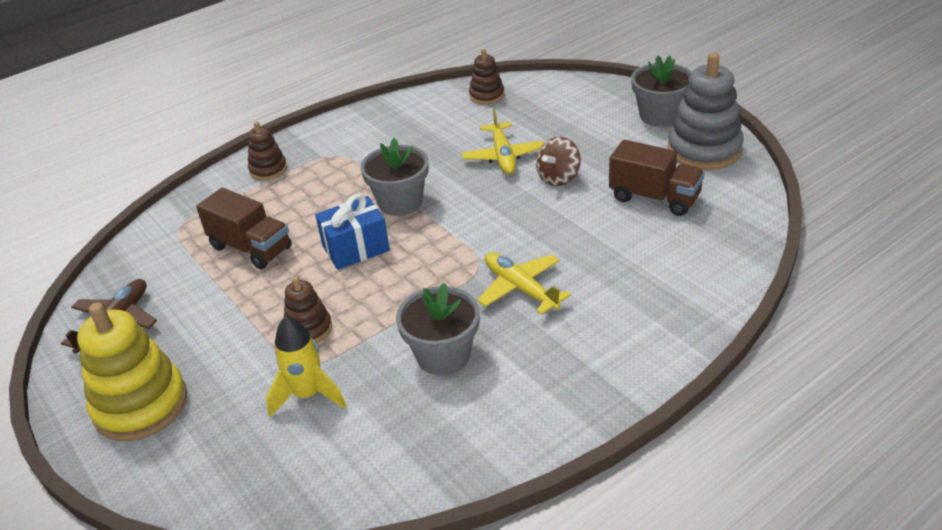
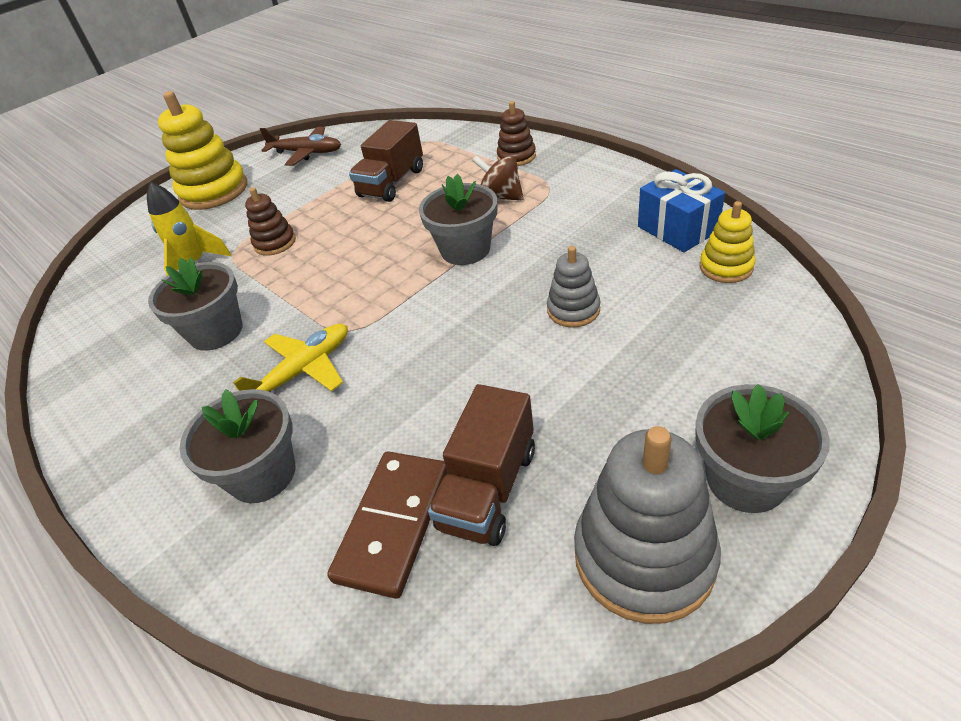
camera: 85 degrees right, 5 degrees up
(356, 248) = (386, 240): blue gift -> blue gift (677, 229)
(487, 96) = (726, 267): brown stacking toy -> yellow stacking toy
(503, 156) = (573, 310): yellow plane -> grey stacking toy
(558, 178) = (529, 371): brown spinning top -> brown spinning top (500, 197)
(627, 300) = (262, 474): none -> grey flower pot
(677, 235) = (393, 524): none -> brown domino

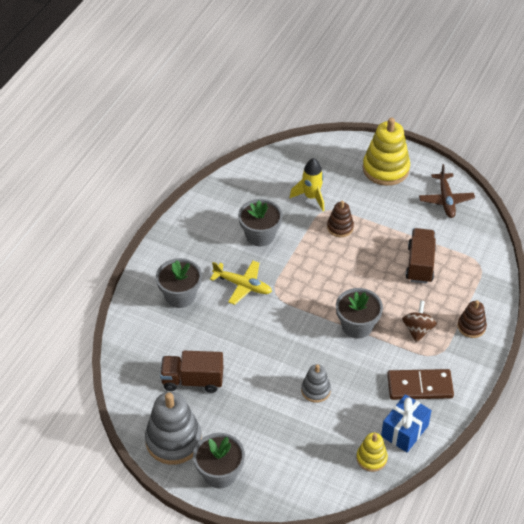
camera: 65 degrees right, 5 degrees up
(392, 183) = (420, 264): brown truck -> brown truck turned 90 degrees clockwise
(393, 524) = (168, 352): brown domino -> brown domino (419, 386)

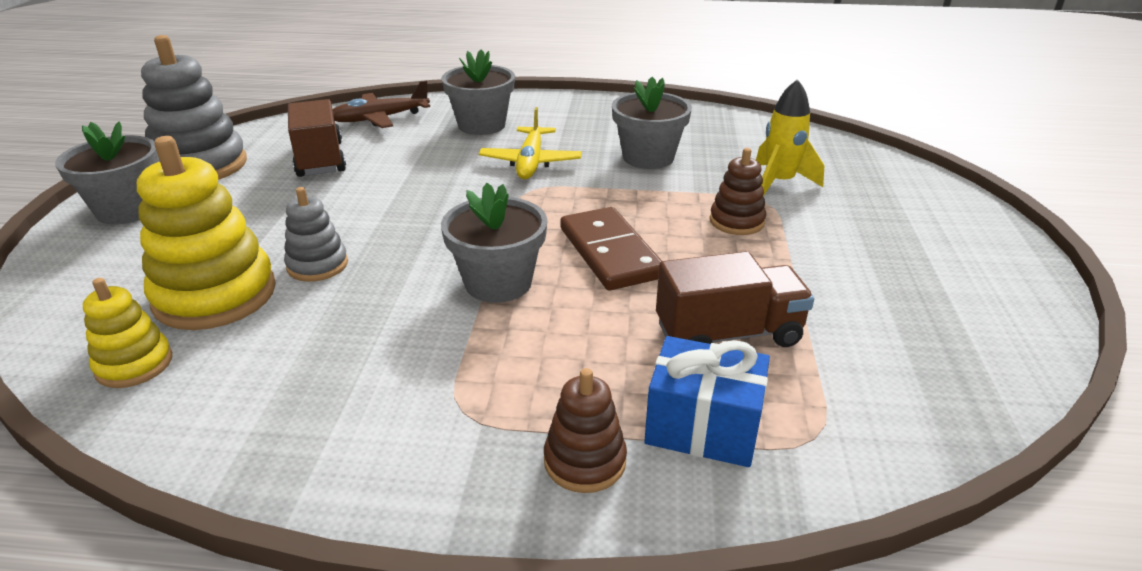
camera: 70 degrees right, 15 degrees down
(385, 169) = (947, 243): yellow stacking toy -> yellow stacking toy (215, 295)
(404, 431) = (211, 400): blue gift -> blue gift (702, 427)
(418, 330) = (527, 366): brown spinning top -> none
(419, 386) = (353, 401): brown domino -> brown domino (610, 252)
(446, 200) = (966, 338): brown plane -> brown plane (380, 118)

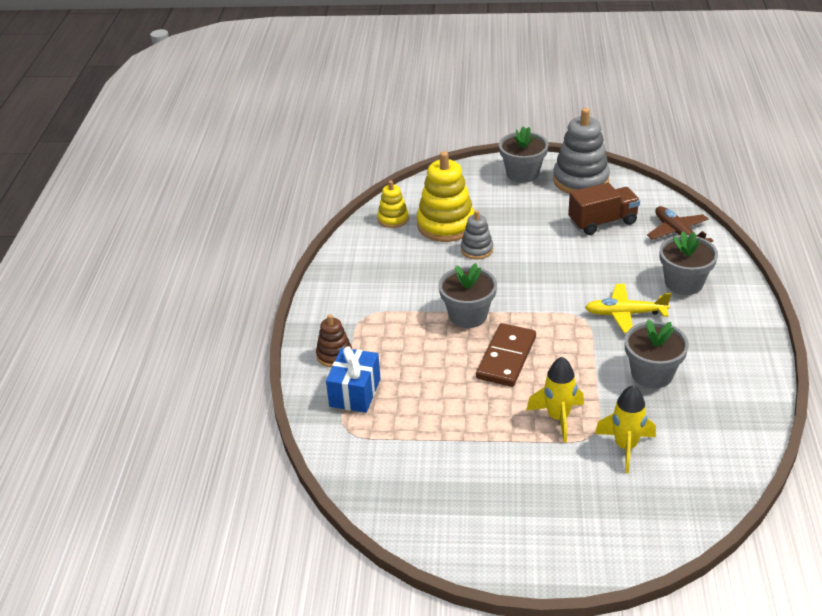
camera: 90 degrees right, 5 degrees up
(610, 252) = (506, 358): brown domino -> brown domino turned 45 degrees counterclockwise
(728, 334) = (427, 406): brown truck -> none
(736, 221) = (558, 418): brown stacking toy -> yellow rocket

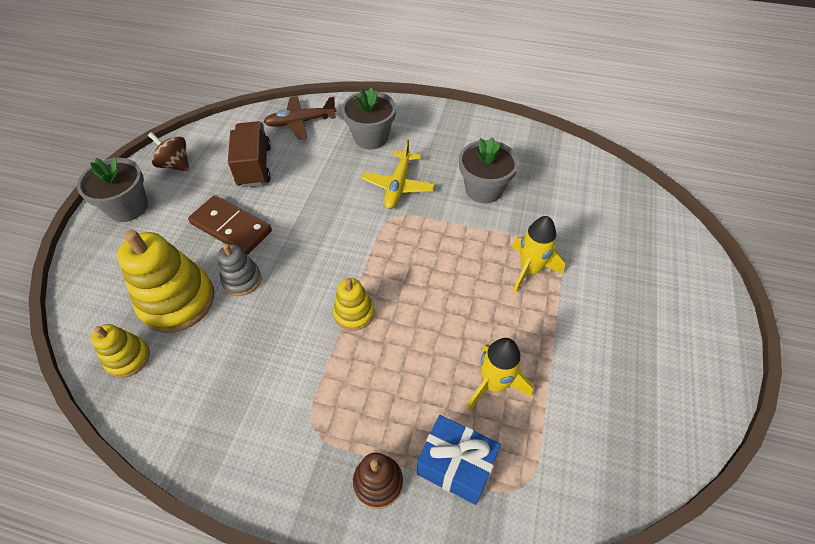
camera: 80 degrees left, 15 degrees up
(468, 315) = (354, 313): grey flower pot -> yellow stacking toy
(506, 358) = (434, 292): brown domino -> brown domino (231, 227)
(580, 180) = (175, 164): grey stacking toy -> brown spinning top
(625, 447) = (572, 231): yellow rocket -> yellow rocket (494, 384)

